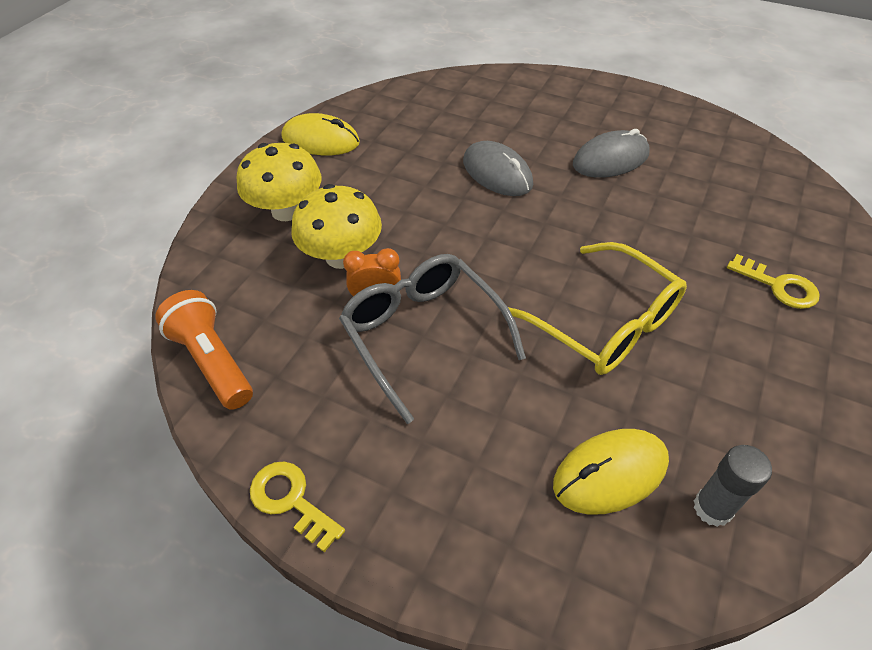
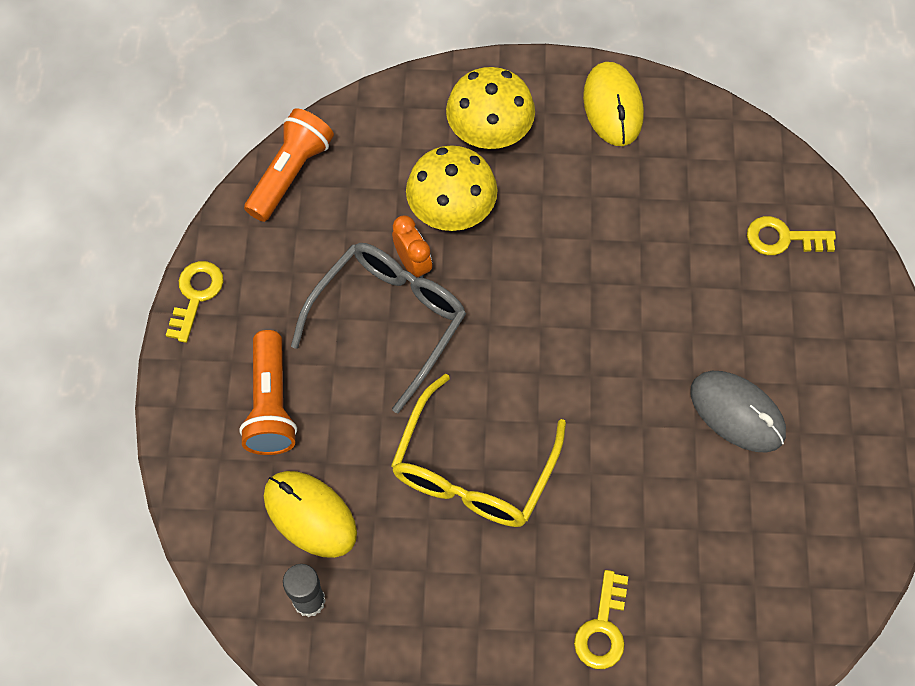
camera: 65 degrees right, 15 degrees up
(464, 467) = (271, 404): none -> orange flashlight
(484, 100) = (783, 238): none -> yellow key
(497, 173) = (648, 301): grey mouse -> none

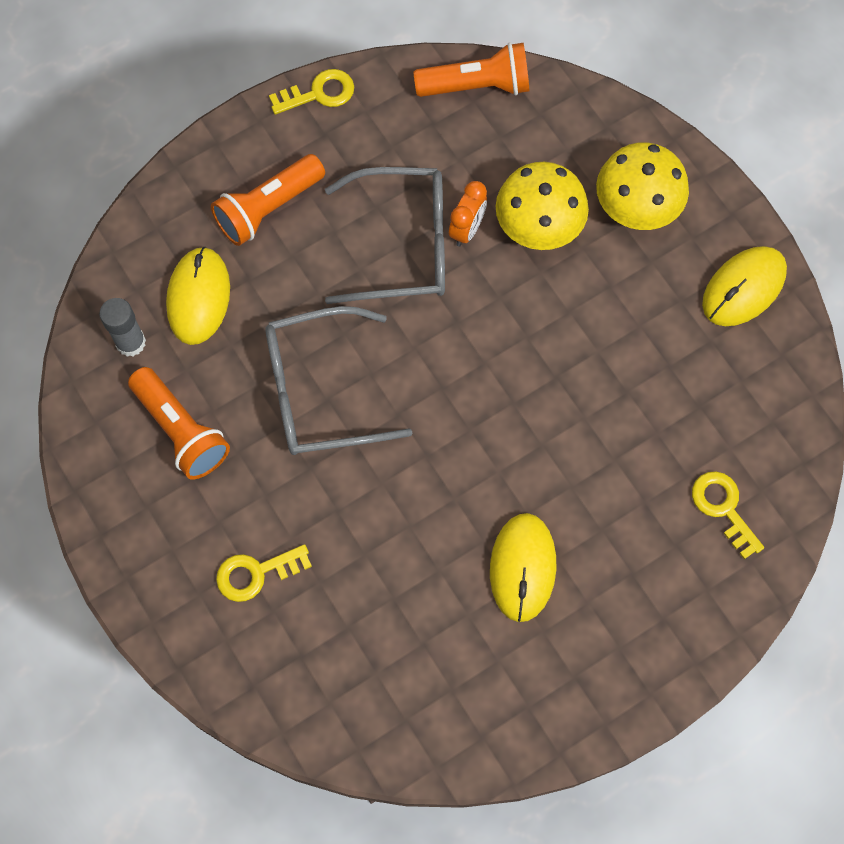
camera: 55 degrees right, 5 degrees up
(426, 609) = (181, 431): none -> orange flashlight
(473, 470) = (320, 391): yellow glasses -> grey glasses
(737, 413) = (522, 568): grey mouse -> yellow mouse

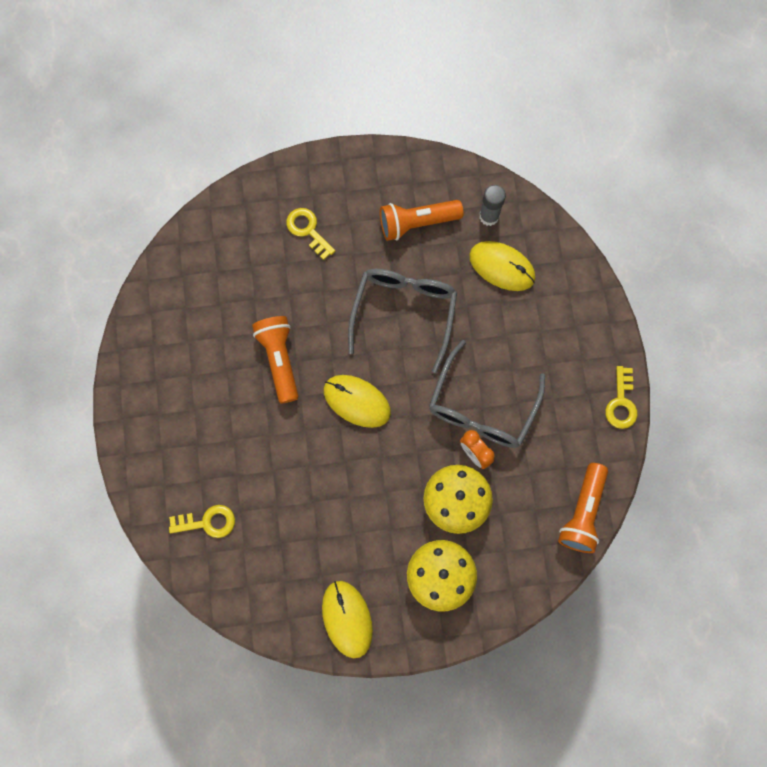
camera: 115 degrees right, 5 degrees up
(256, 573) = (308, 230): yellow key -> yellow key turned 45 degrees counterclockwise
(268, 208) = (547, 334): orange flashlight -> orange flashlight (279, 360)
(522, 568) = (234, 381): yellow mouse -> yellow mouse (357, 401)

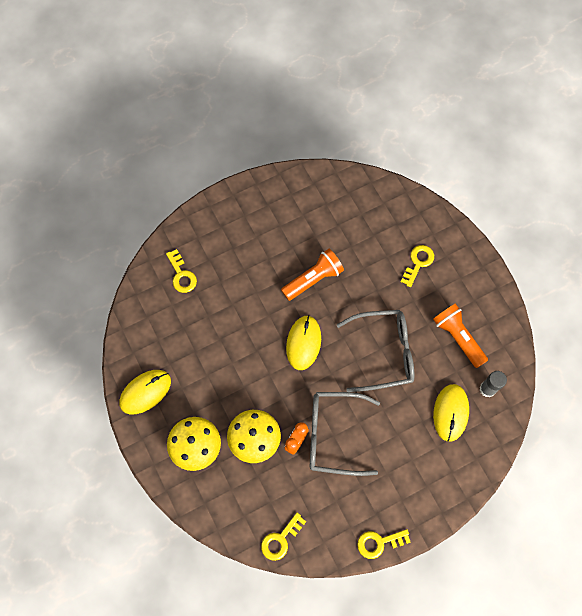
camera: 70 degrees right, 5 degrees down
(582, 512) = (280, 539): orange flashlight -> yellow key

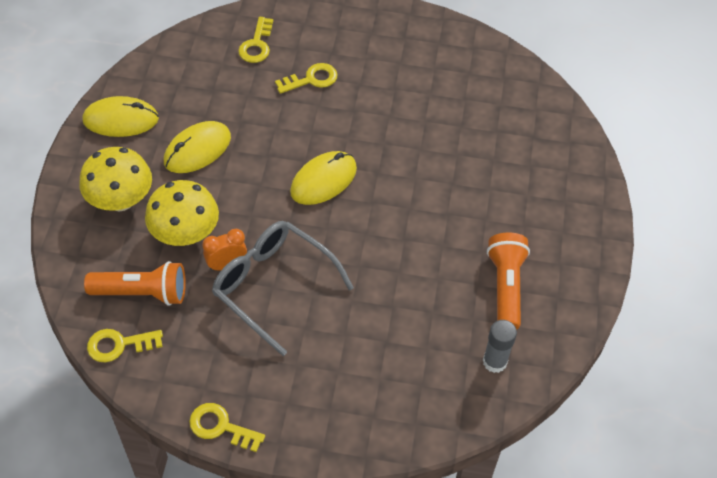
camera: 35 degrees right, 15 degrees down
(313, 279) = (390, 130): orange flashlight -> orange flashlight (142, 293)
(384, 353) = (404, 246): grey glasses -> none
(418, 263) = (524, 187): yellow key -> yellow key (311, 79)
(450, 413) = (427, 355): yellow mouse -> yellow mouse (197, 150)

